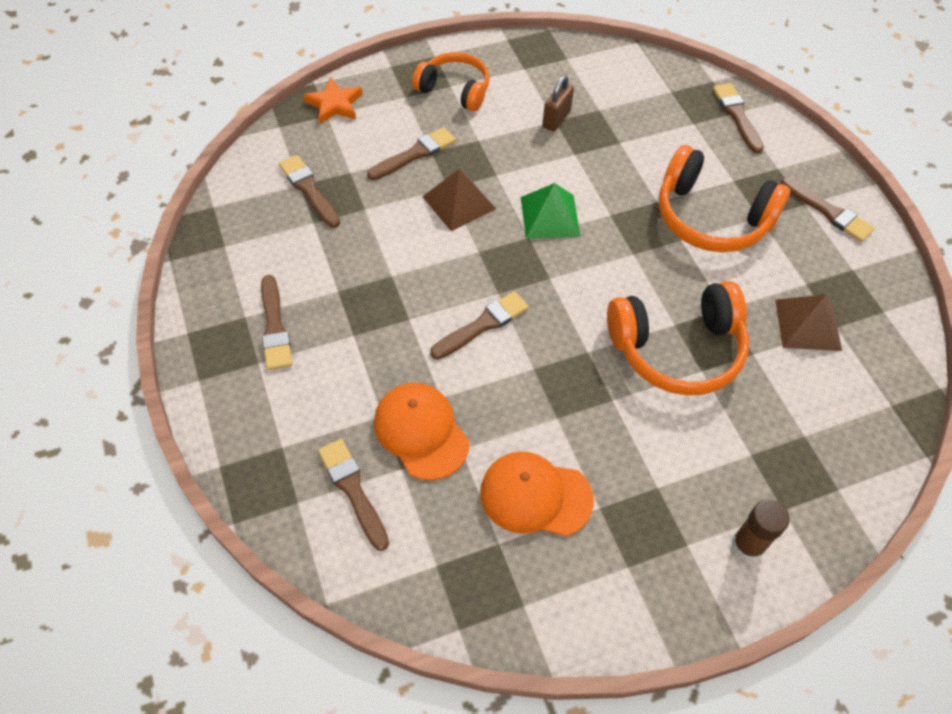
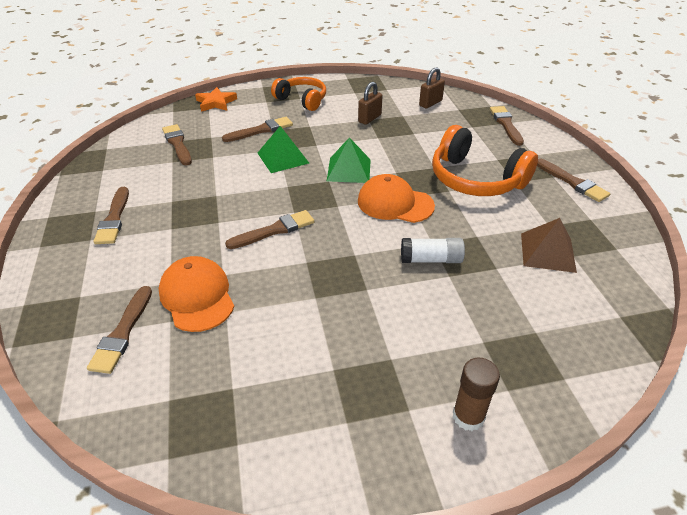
camera: 10 degrees right, 15 degrees down
(353, 490) = (122, 333): brown brush -> brown brush turned 150 degrees counterclockwise
(459, 202) = (283, 158): brown pyramid -> green pyramid
(535, 496) = (278, 353): orange cap -> orange cap (395, 203)
(632, 82) = (430, 103): none -> brown padlock
(677, 349) = (431, 259): orange headphones -> white glue stick

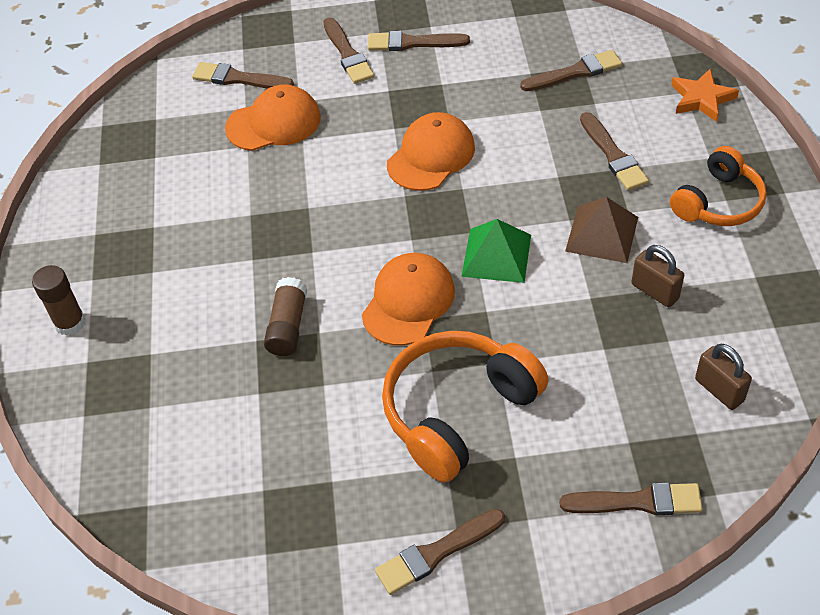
camera: 100 degrees right, 10 degrees up
(253, 201) = (431, 155): none -> orange cap
(274, 230) = (370, 178): brown brush -> brown brush (347, 54)
(283, 158) = (533, 182): green pyramid -> none
(431, 259) = (288, 326): white glue stick -> brown glue stick
(547, 252) = (276, 461): brown pyramid -> brown pyramid (602, 234)

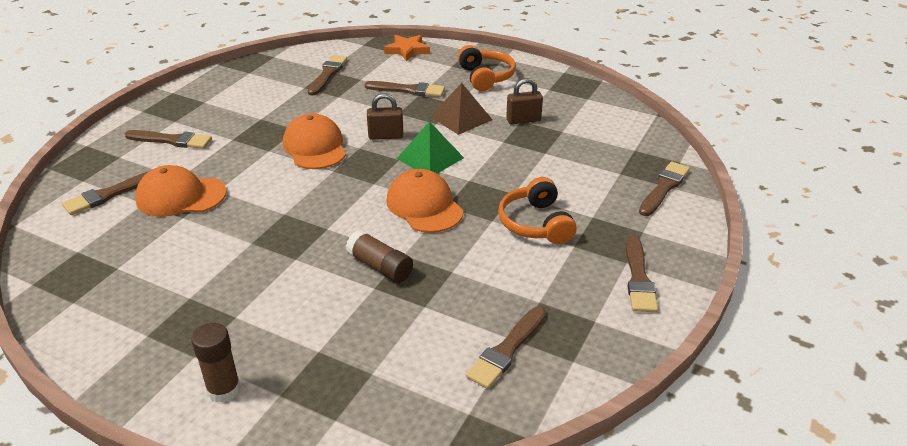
camera: 60 degrees left, 15 degrees down
(273, 123) = (181, 196): orange cap -> orange cap turned 105 degrees counterclockwise
(413, 43) = (207, 113): brown brush -> brown brush (506, 350)
(457, 411) = (535, 223): orange headphones -> orange headphones, size x0.66
(719, 390) = (612, 131): brown padlock -> brown padlock (386, 136)

